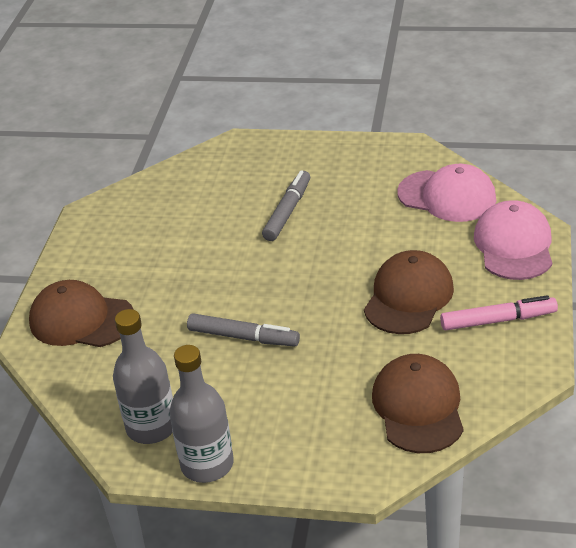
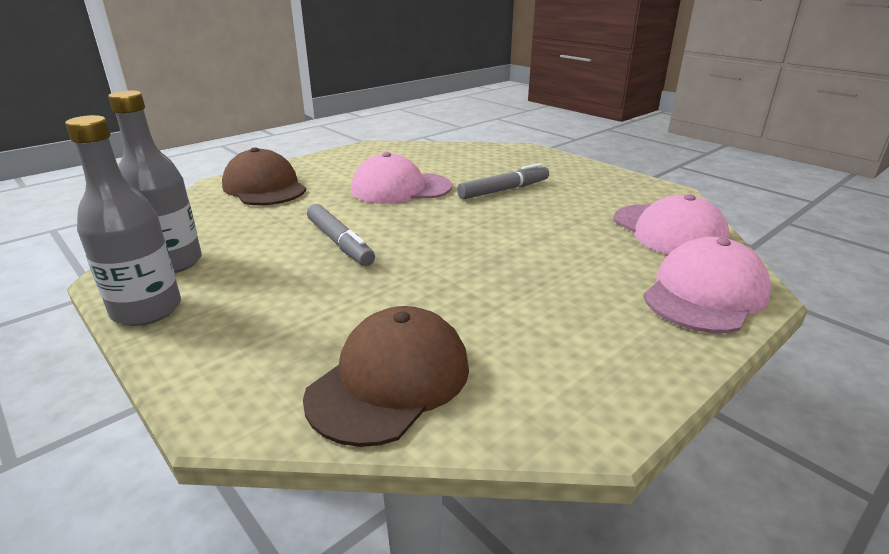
camera: 35 degrees right, 10 degrees down
(203, 255) = (401, 188): none -> pink cap
(408, 297) = (525, 282): brown cap -> none
(498, 320) = (602, 349): pink marker -> none

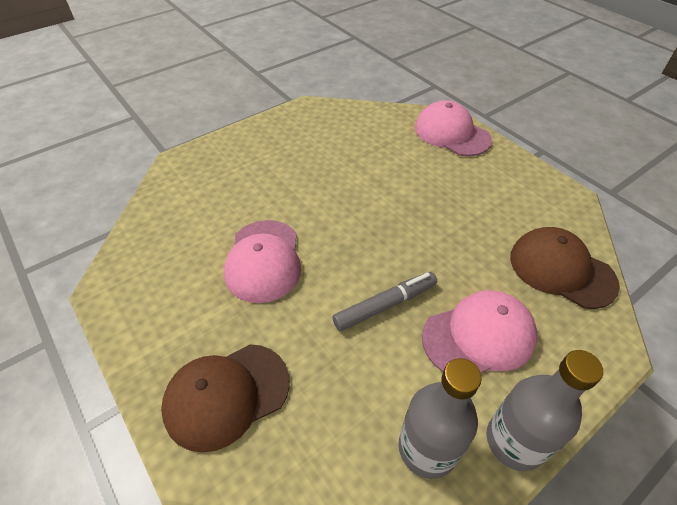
camera: 85 degrees left, 20 degrees up
(504, 190) = (285, 189): grey marker -> none
(668, 231) = (373, 125): pink cap -> pink cap (479, 336)

